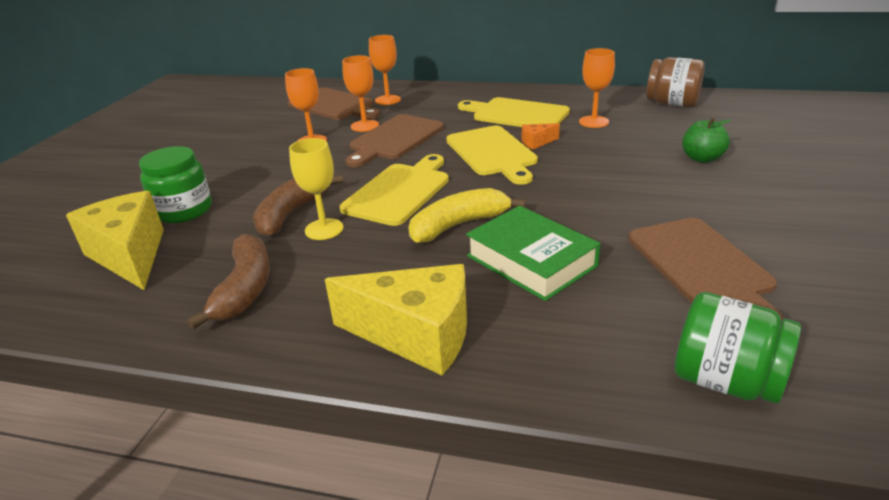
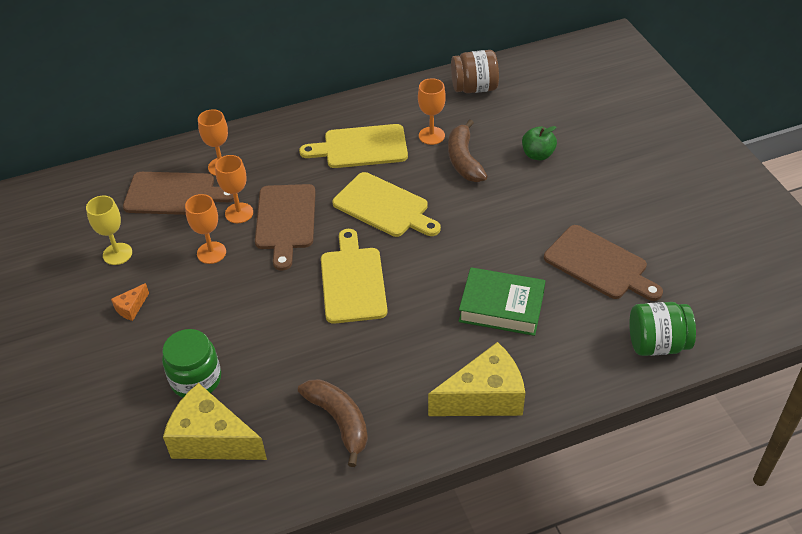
camera: 35 degrees left, 15 degrees up
(292, 213) = (292, 341): brown banana -> brown banana (464, 160)
(324, 229) = (335, 344): yellow goblet -> yellow goblet (117, 254)
(458, 225) = (428, 296): yellow banana -> none
(536, 142) = (408, 180): orange cheese -> orange cheese (131, 308)

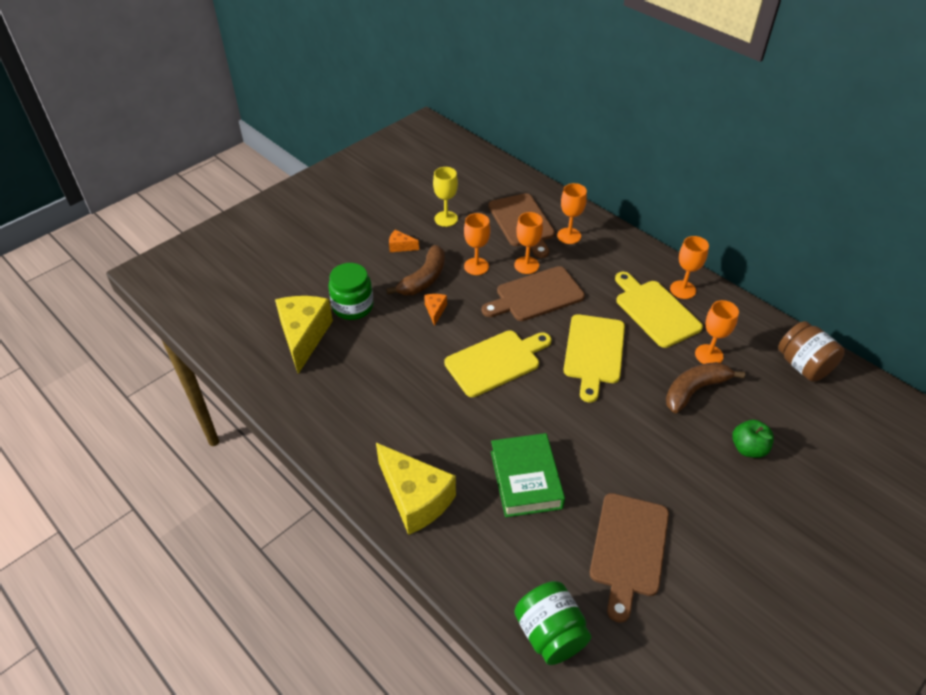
camera: 65 degrees right, 0 degrees up
(252, 307) = (435, 311): none -> orange cheese
(339, 421) = (349, 405): brown banana -> brown banana (424, 279)
(347, 119) = (682, 290): none -> orange goblet

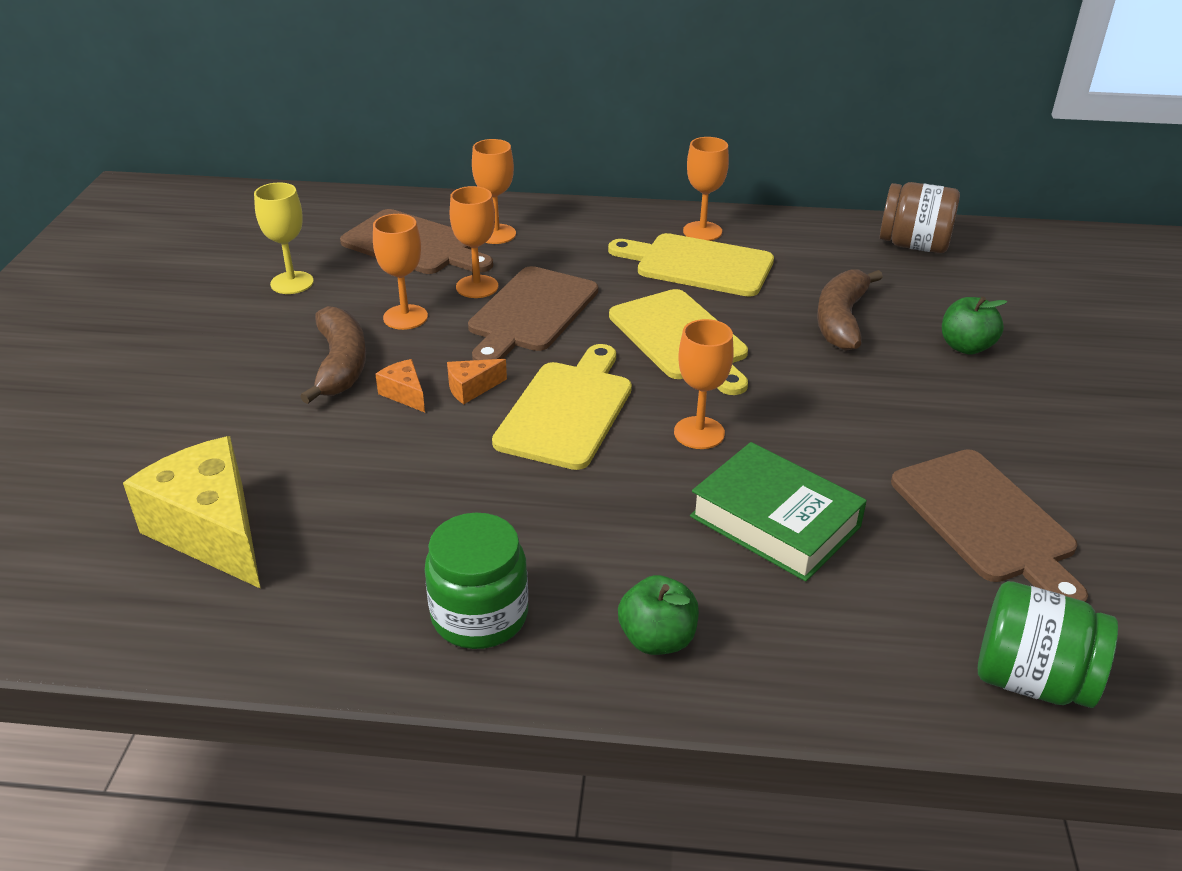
camera: 40 degrees left, 10 degrees down
(353, 306) = (258, 450): green jar -> green jar (479, 615)
(400, 246) = (255, 343): orange cheese -> orange cheese (471, 388)
(415, 498) = (657, 639): yellow cheese -> green apple
(709, 355) = (811, 280): orange goblet -> orange goblet (699, 433)

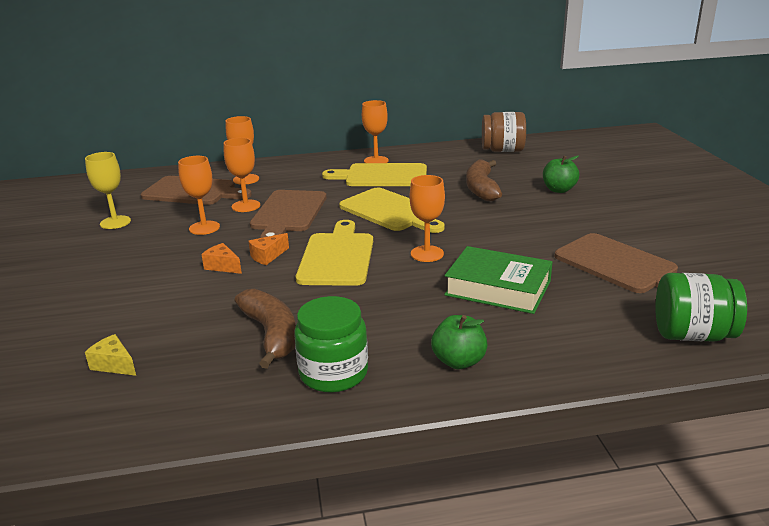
camera: 15 degrees left, 10 degrees down
(212, 531) = (114, 365): yellow cheese -> yellow cheese, size x0.44
(341, 365) = (170, 259): brown banana -> brown banana (271, 334)

